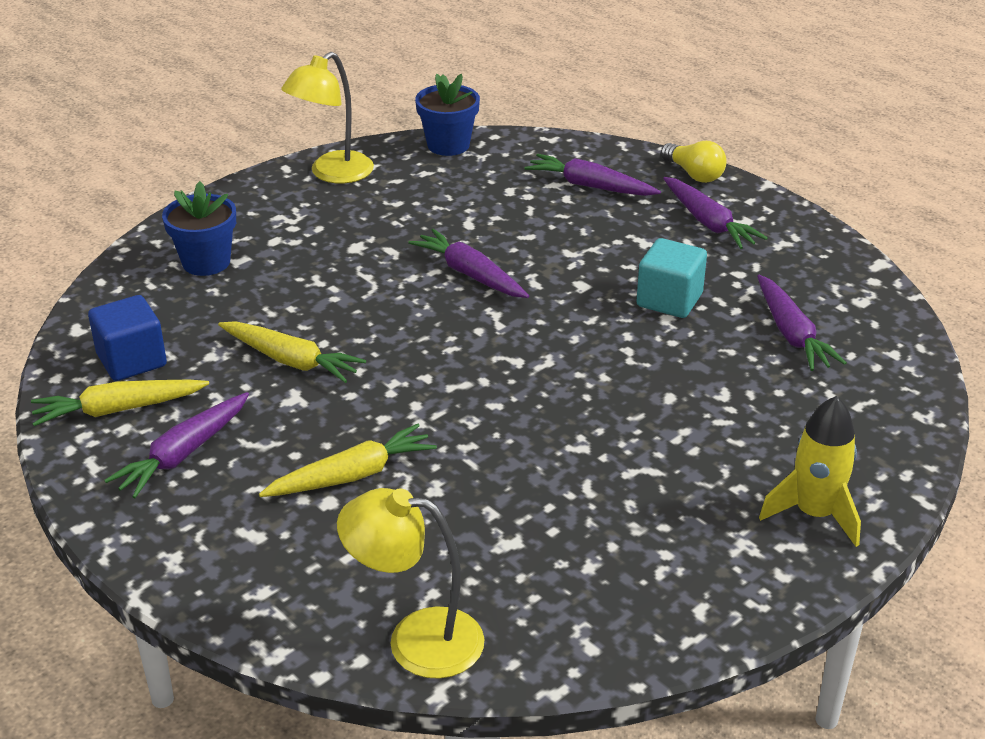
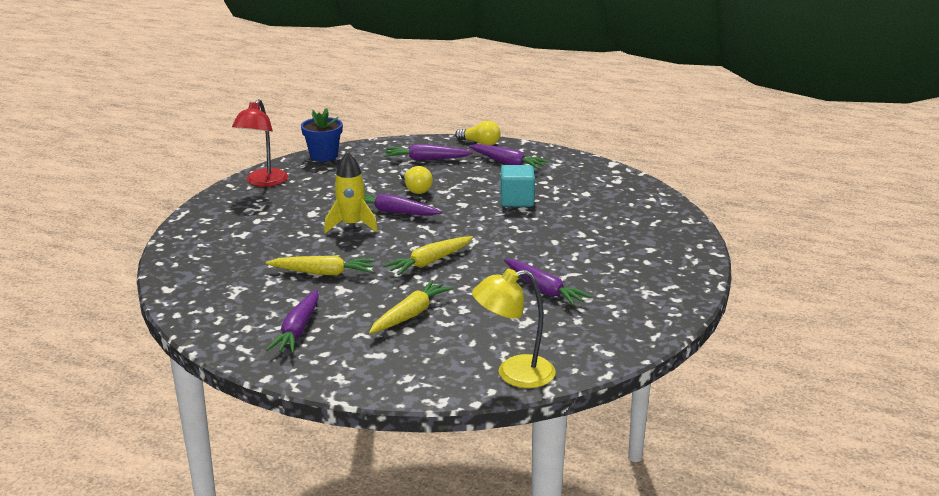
camera: 25 degrees left, 10 degrees down
(118, 410) = (235, 320): yellow carrot -> yellow carrot (430, 262)
(132, 360) = (220, 295): blue cube -> none
(206, 262) = (222, 239): blue flower pot -> none
(332, 174) = (263, 182): yellow lamp -> red lamp
(533, 239) = (415, 189): none -> yellow light bulb
(791, 334) = (594, 201): purple carrot -> purple carrot (544, 290)
(814, 514) = (670, 271): yellow rocket -> yellow rocket (351, 225)

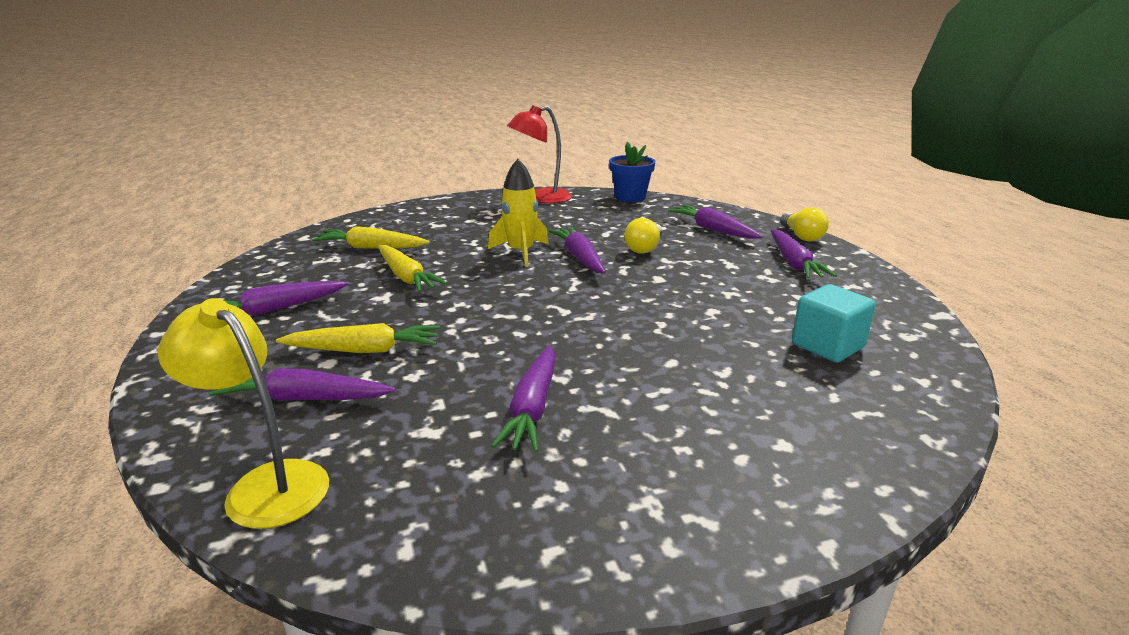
camera: 50 degrees right, 0 degrees up
(430, 262) = (501, 313): yellow carrot -> yellow carrot (371, 248)
(442, 346) = (304, 398): none -> purple carrot
(517, 200) = (724, 300): turquoise cube -> turquoise cube (827, 346)

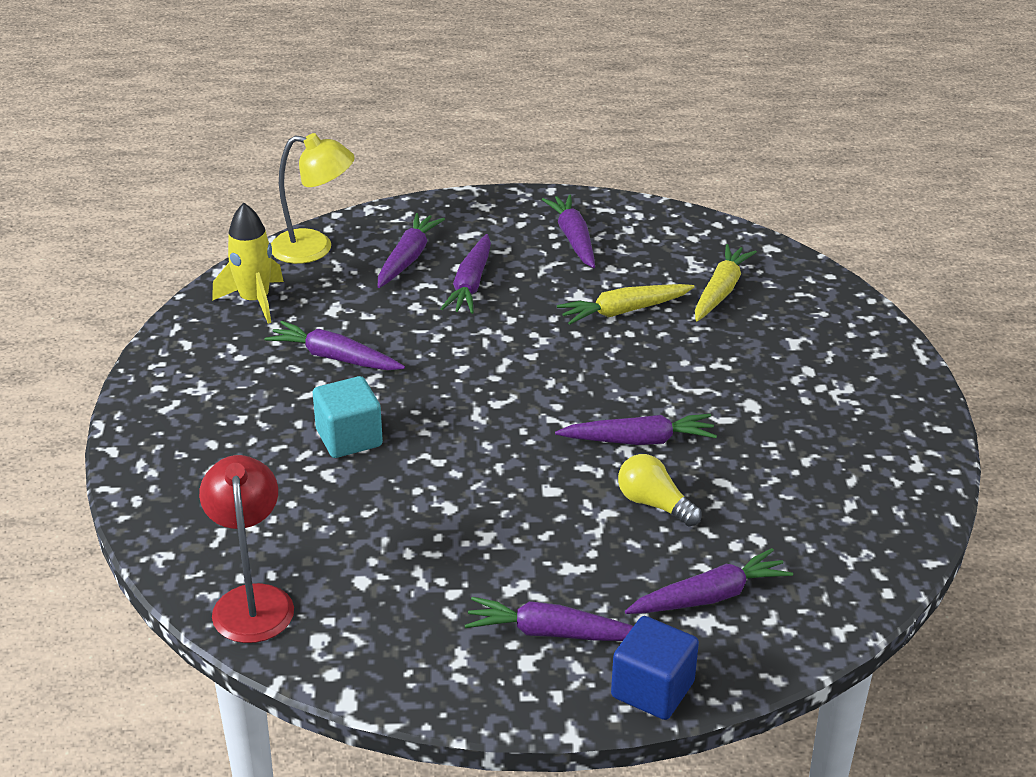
camera: 105 degrees right, 10 degrees up
(265, 484) = (314, 248): yellow lamp -> yellow lamp turned 45 degrees clockwise
(364, 350) = (470, 284): yellow carrot -> purple carrot
(521, 252) = (671, 396): yellow rocket -> yellow rocket (254, 301)
(541, 198) = (902, 448): red lamp -> red lamp (252, 600)
(630, 197) = (896, 548): blue flower pot -> none
(802, 236) = (652, 689): yellow light bulb -> blue cube
(827, 346) = (332, 563): turquoise cube -> turquoise cube (349, 438)

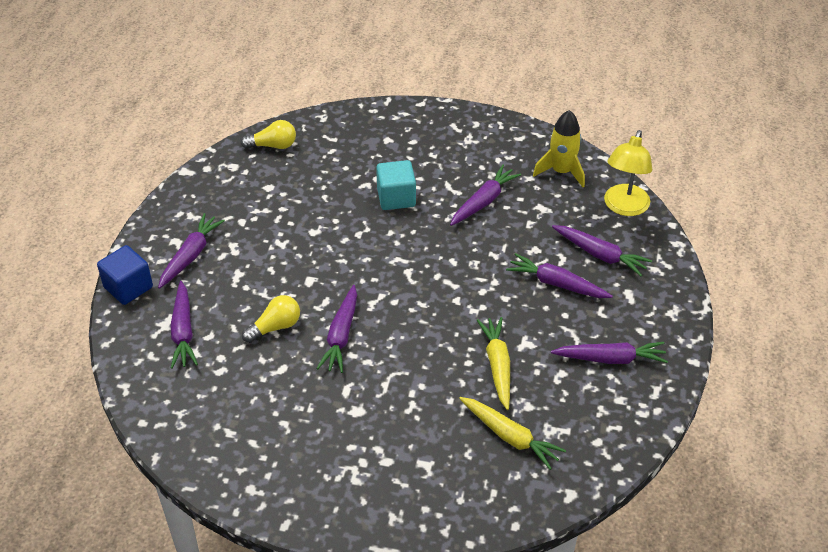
camera: 105 degrees right, 10 degrees up
(252, 600) = (273, 145): red lamp -> yellow light bulb

